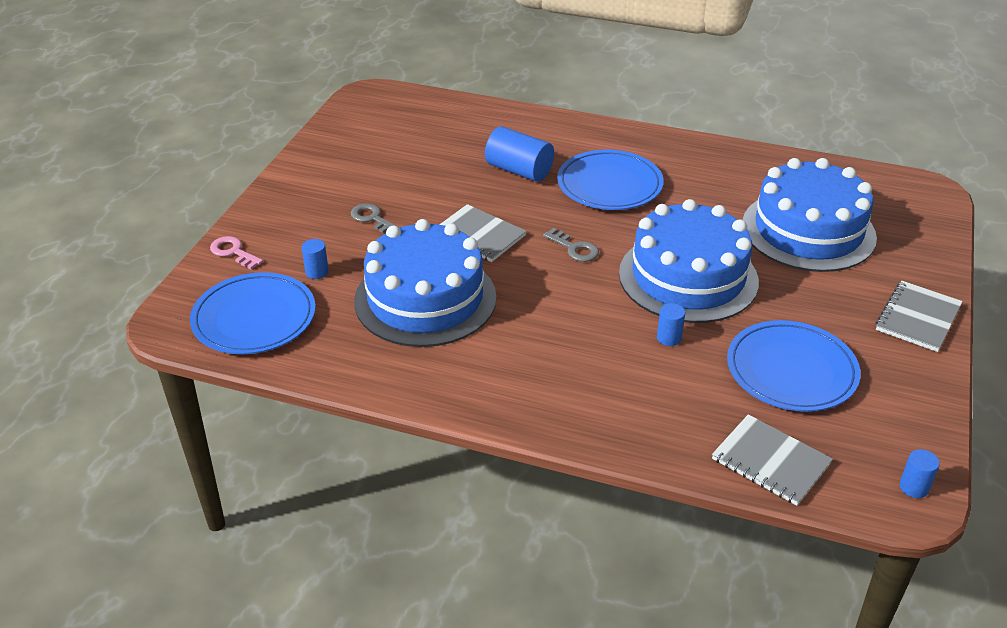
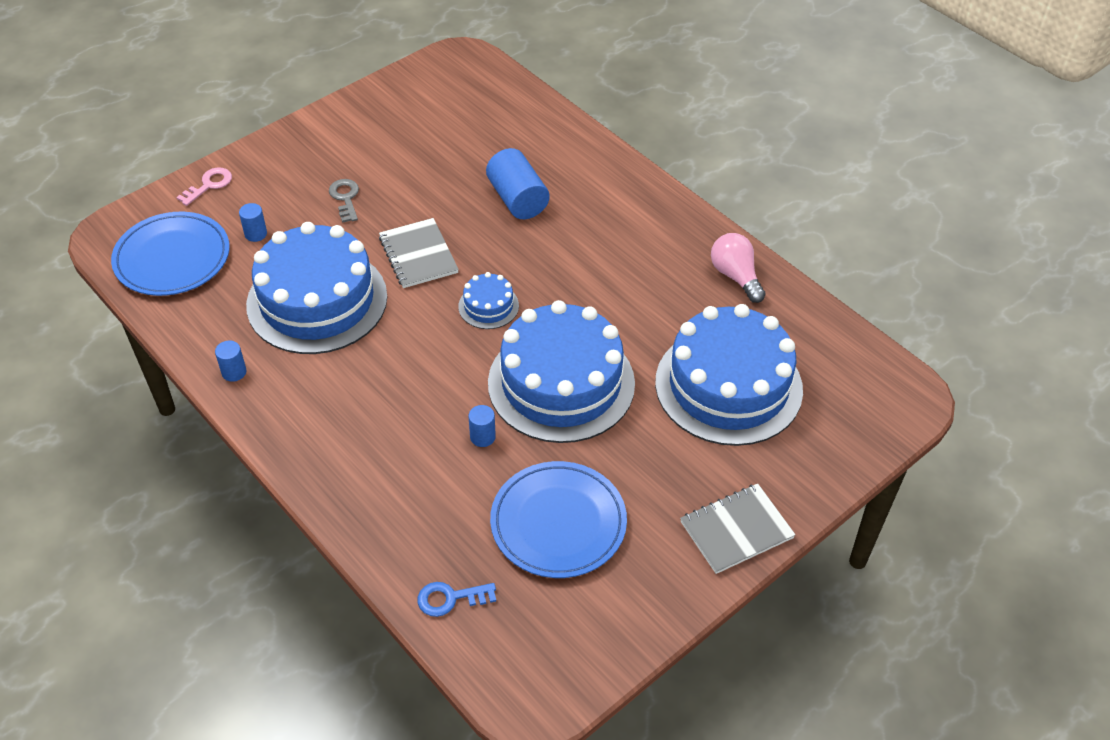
camera: 30 degrees right, 10 degrees up
(233, 252) = (209, 185): pink key -> pink key turned 60 degrees clockwise
(574, 248) = (488, 306): grey key -> blue cake
(609, 185) = (586, 250): blue plate -> none
(735, 162) = (735, 276): none -> pink light bulb
(770, 462) = (450, 598): grey notebook -> blue key
(914, 487) = (549, 689): blue cylinder -> blue cylinder (234, 372)

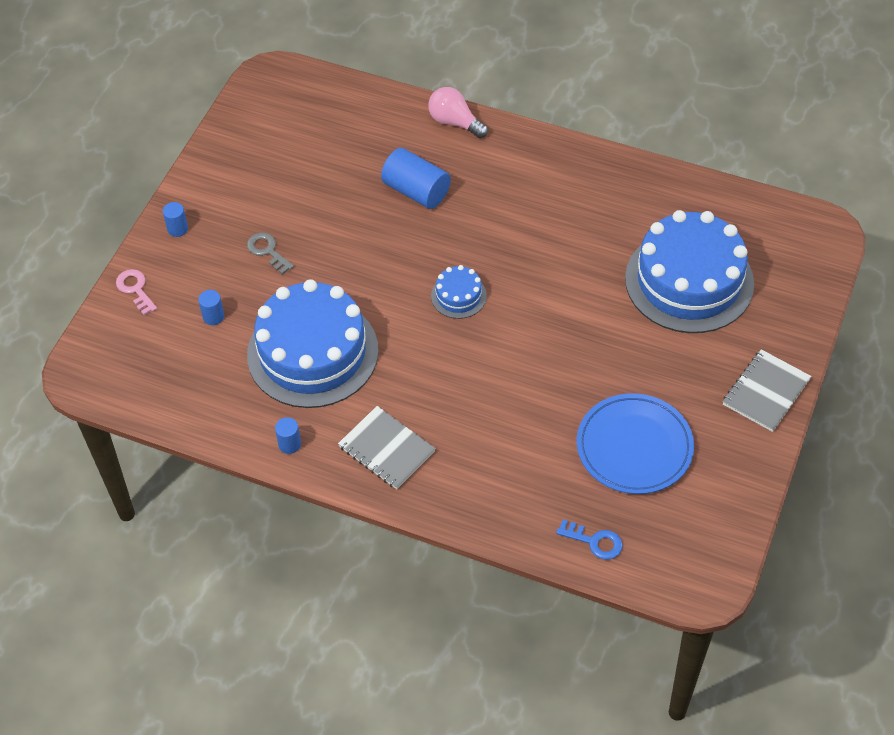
camera: 25 degrees left, 5 degrees up
(172, 258) = (156, 369): blue plate -> none
(209, 185) = (135, 289): pink key -> pink key turned 45 degrees counterclockwise
(418, 255) = (368, 276): grey notebook -> grey notebook (386, 449)
(450, 598) = (594, 541): blue key -> blue key turned 120 degrees counterclockwise
(482, 437) = (530, 406): blue cylinder -> blue cylinder (177, 229)
(561, 383) = (561, 335): blue cake -> none
(735, 276) = (636, 186): pink light bulb -> pink light bulb (455, 122)

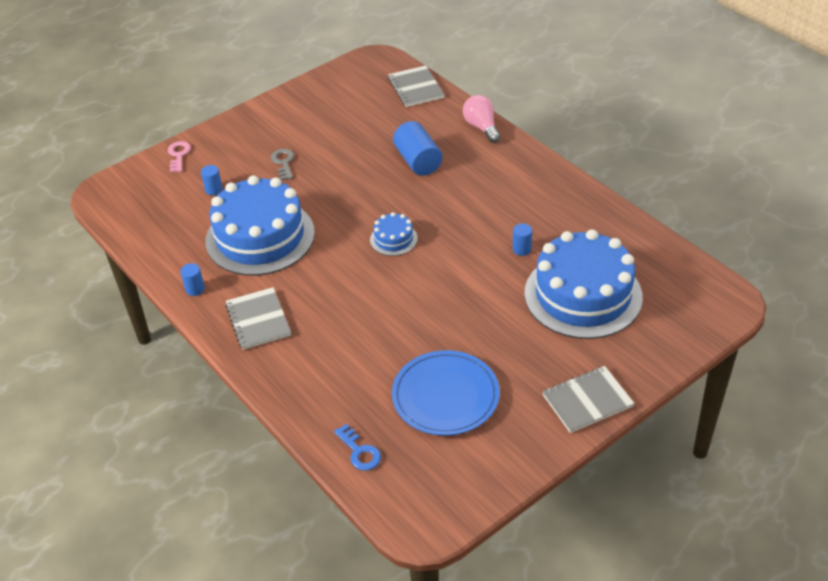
camera: 30 degrees right, 10 degrees down
(177, 229) = (236, 129): blue cylinder -> blue cylinder (521, 249)
(346, 98) = (415, 88): none -> grey notebook

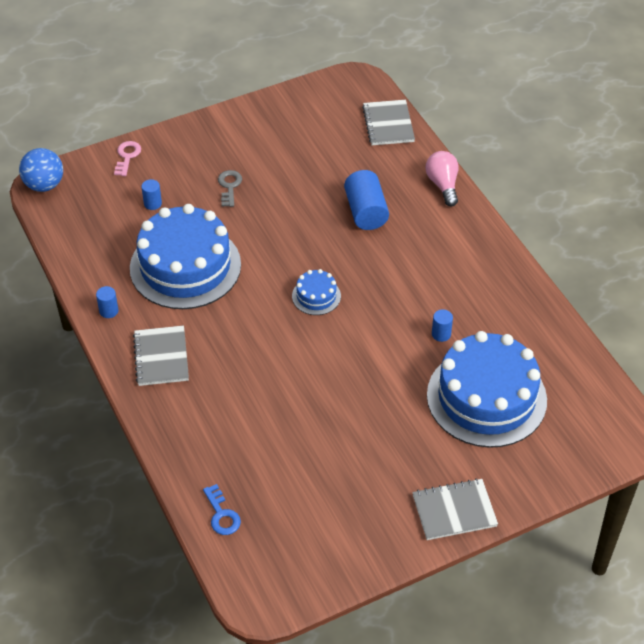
camera: 10 degrees right, 5 degrees up
(103, 192) = (44, 185): none -> blue ball
(445, 396) = (319, 476): blue plate -> none

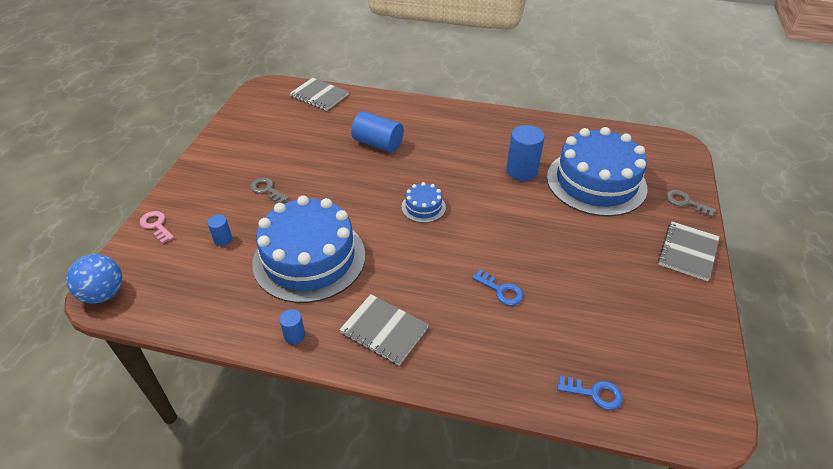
camera: 50 degrees left, 5 degrees down
(271, 403) = (501, 290): none -> blue key
(441, 334) = (521, 171): blue cylinder -> blue cylinder, size x1.95
(443, 185) = (398, 103): pink light bulb -> none
(531, 481) = (685, 202): none -> grey key

